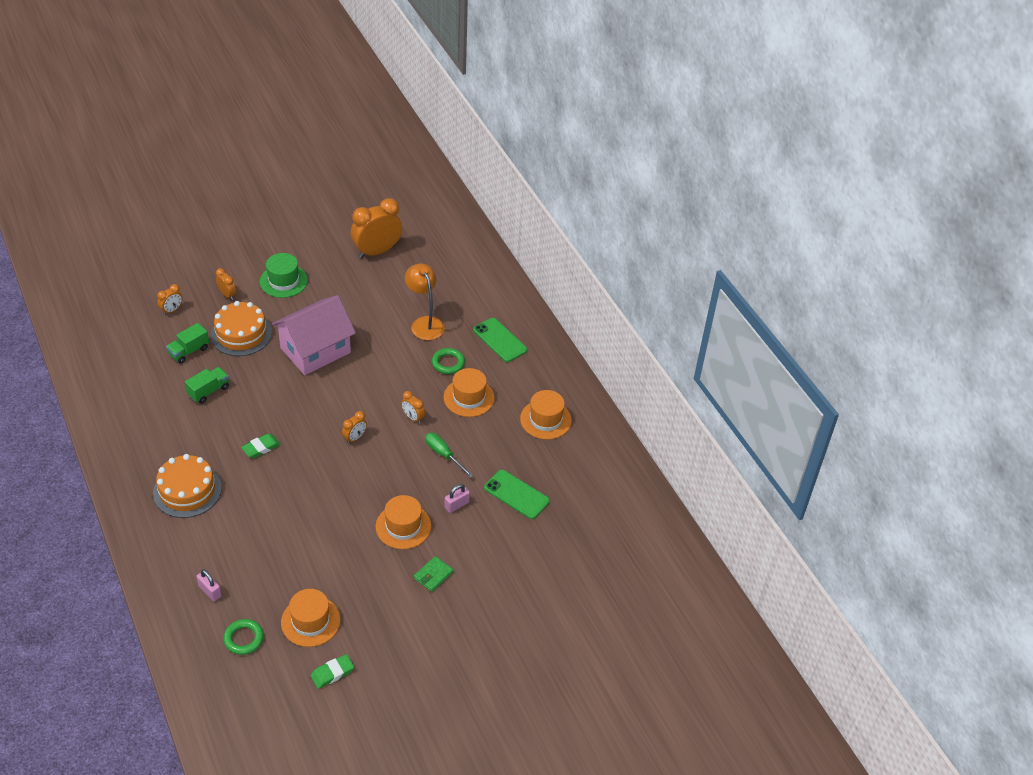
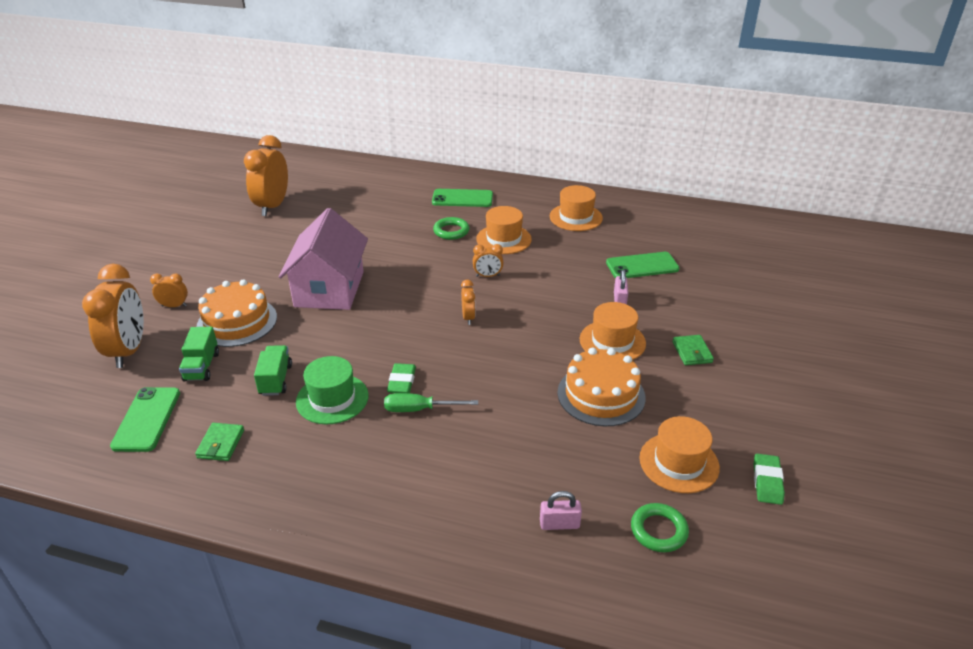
camera: 45 degrees left, 10 degrees down
(130, 364) = (147, 419): none -> green phone
(140, 408) = (221, 444): none -> green wallet
(172, 310) = (129, 351): orange clock -> orange clock, size x2.14
(187, 490) = (389, 467): orange cake -> orange cake (601, 395)
(283, 281) = (217, 266): green hat -> green hat (332, 399)
(425, 323) = (390, 221): orange lamp -> none
(443, 454) = (552, 280): green screwdriver -> green screwdriver (419, 409)

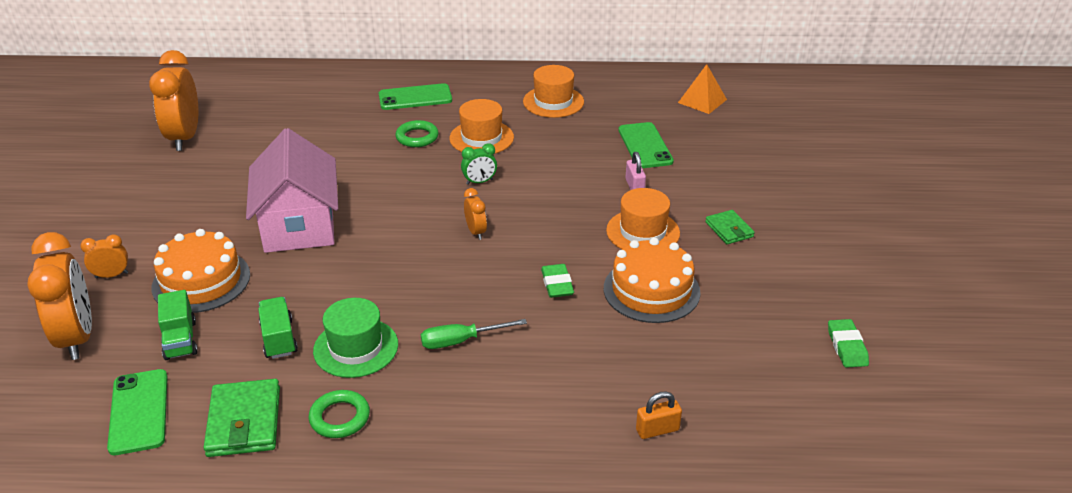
camera: 15 degrees left, 0 degrees up
(221, 444) = (244, 422): green wallet -> green wallet, size x1.65
(402, 381) = (428, 315): green eraser -> green eraser (557, 284)
(488, 276) = (479, 182): orange clock -> green clock
(559, 524) = (657, 430): pink padlock -> orange padlock
(642, 266) = (645, 146): green phone -> green phone turned 75 degrees counterclockwise
(658, 530) = (759, 415): green ring -> green ring (340, 418)
(679, 462) = (755, 344): orange hat -> none
(708, 234) = (702, 101): none -> orange pyramid

